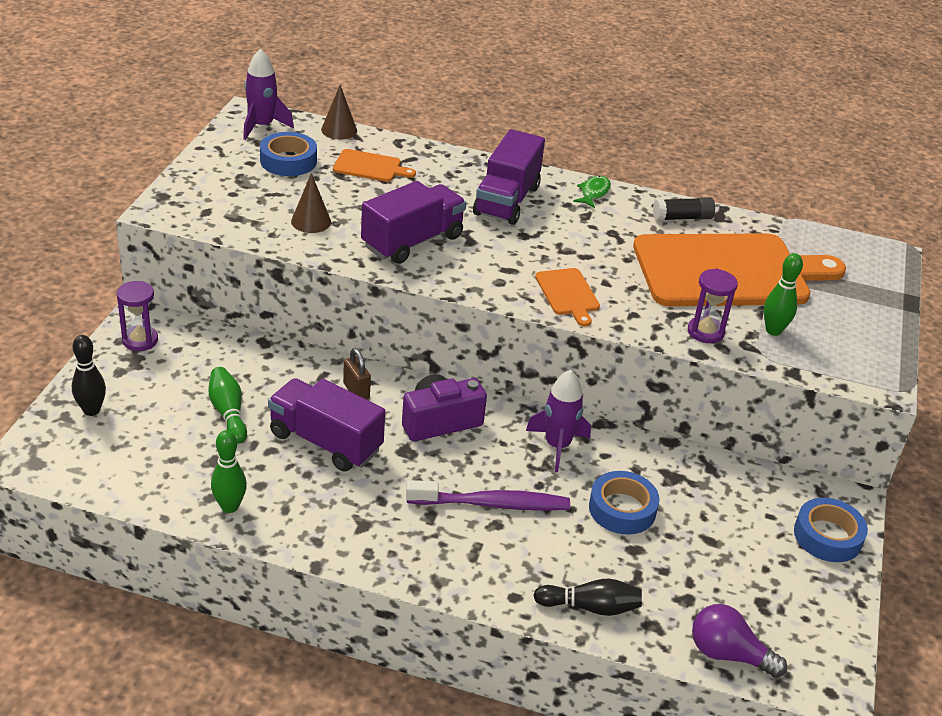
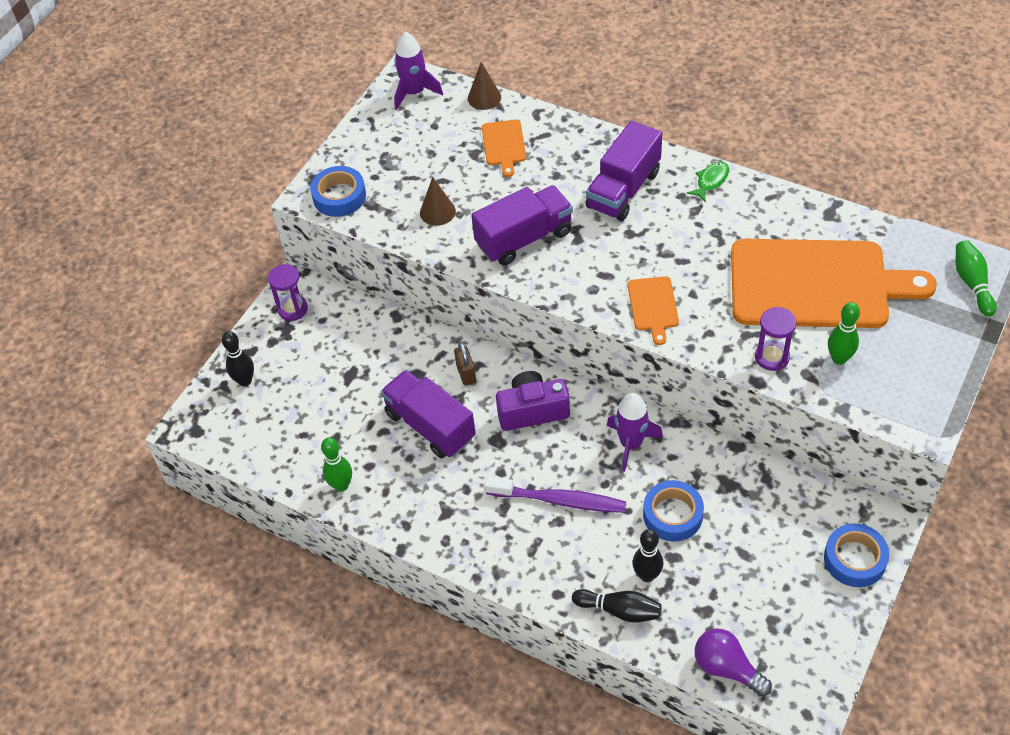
camera: 20 degrees right, 15 degrees up
(228, 413) = (354, 390): green bowling pin -> green bowling pin (972, 283)
(288, 161) = (430, 137): blue tape -> blue tape (339, 196)
(370, 167) = (504, 145): orange cutting board -> orange cutting board turned 60 degrees clockwise
(611, 569) = (647, 575): none -> black bowling pin
(682, 218) = (790, 215): black glue stick -> none

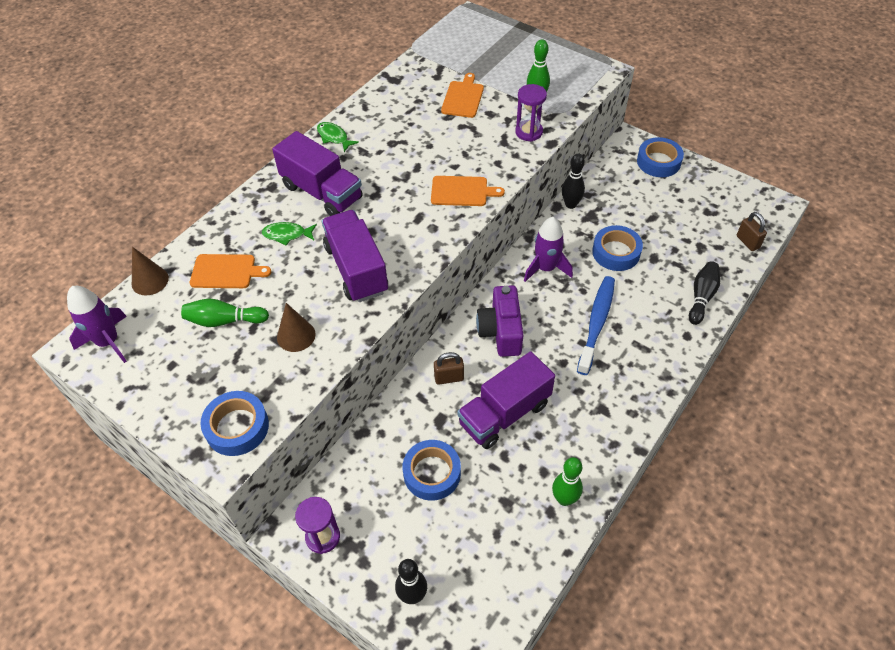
camera: 85 degrees left, 0 degrees up
(359, 376) = (432, 473): none -> blue tape
(559, 176) = (287, 235): none -> green fish
(559, 500) = (596, 323): purple toothbrush -> blue toothbrush
(647, 575) = (670, 276): black bowling pin -> black bowling pin (570, 204)
(727, 668) = (747, 242): purple light bulb -> brown padlock
(816, 284) = (463, 98): orange cutting board -> orange cutting board, size x0.41
(972, 283) = (482, 27): green bowling pin -> green bowling pin (224, 320)

